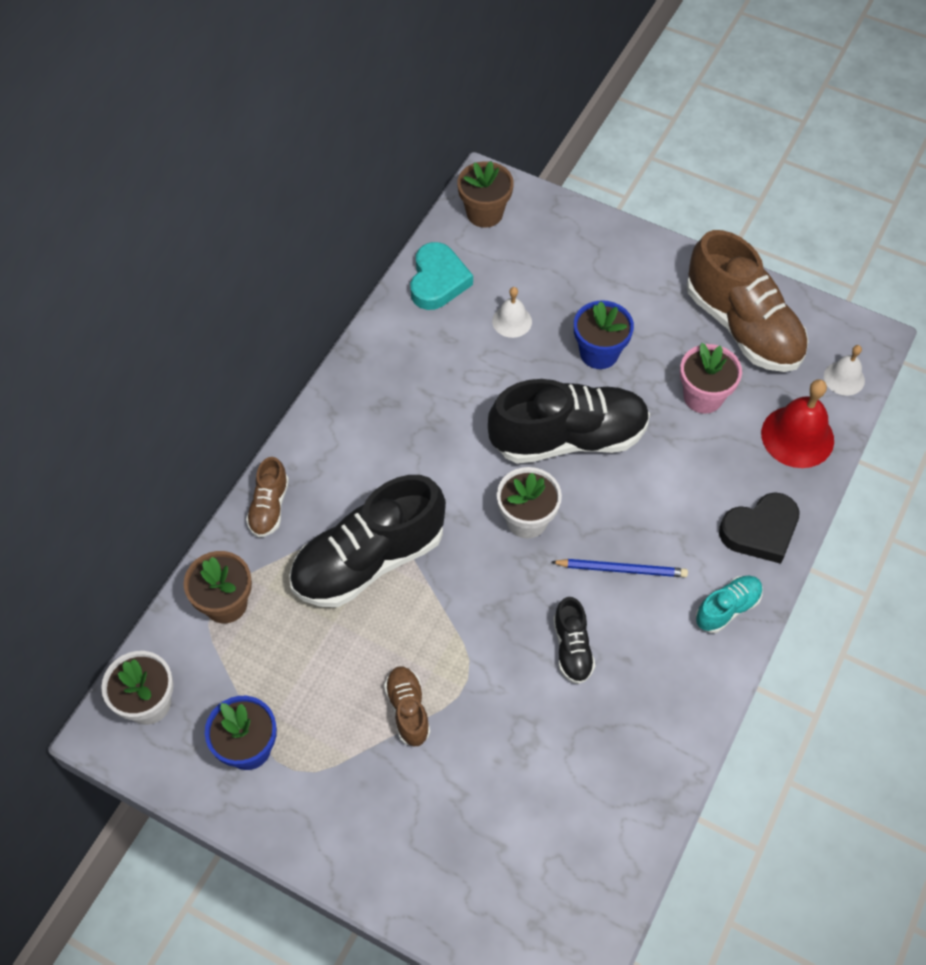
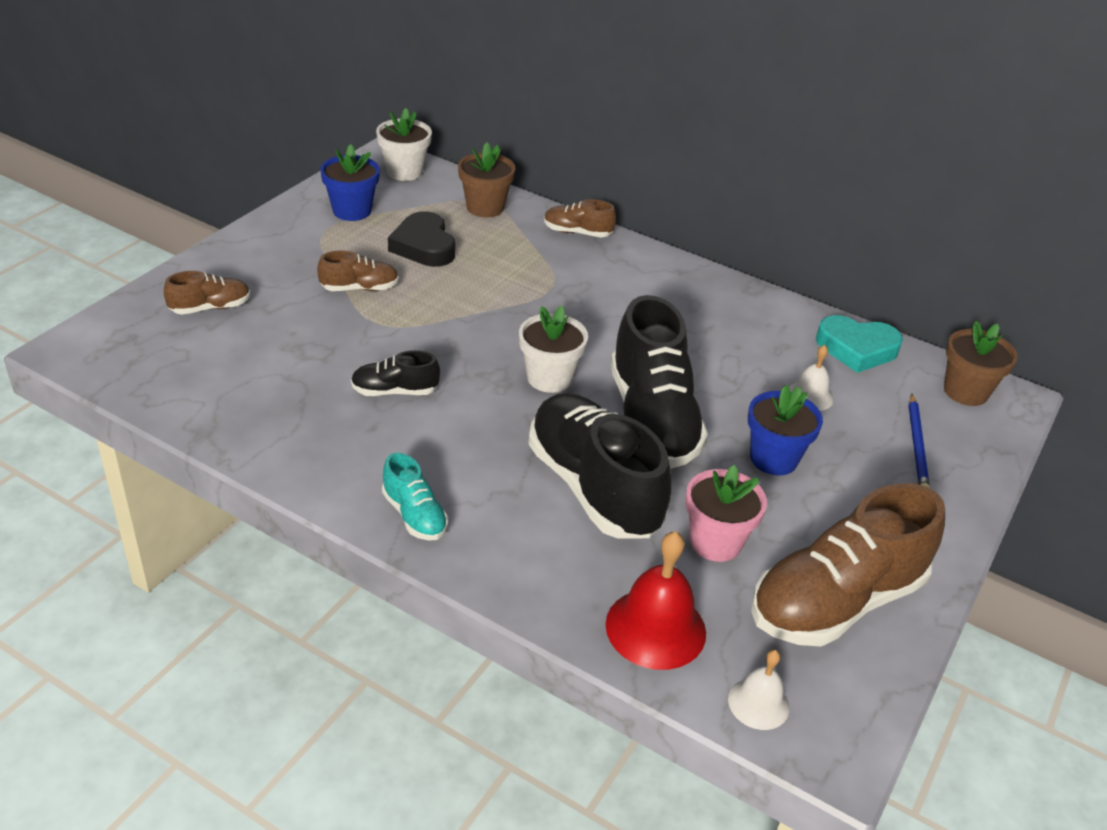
camera: 90 degrees right, 20 degrees down
(368, 560) = (515, 279): black shoe -> black shoe (593, 487)
(468, 857) = (210, 308): none -> brown shoe
(622, 569) = (480, 438): blue pencil -> blue pencil (917, 446)
(760, 531) = (514, 563): black heart -> black heart (424, 246)

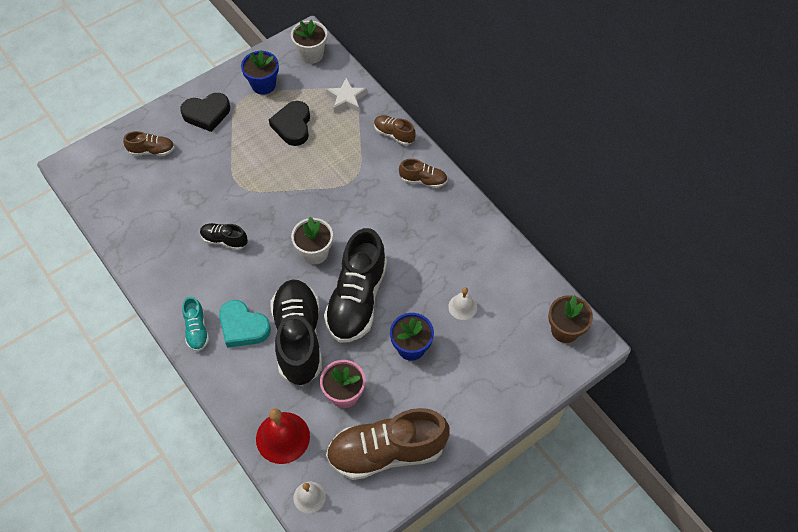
camera: 25 degrees right, 20 degrees up
(280, 253) = (207, 114): none -> black heart
(359, 288) = (239, 154): brown shoe -> brown shoe (423, 180)
(485, 207) = (346, 99): brown flower pot -> white star
(856, 349) = (516, 277): turquoise heart -> turquoise heart (243, 327)
(917, 446) = (504, 362): blue pencil -> none

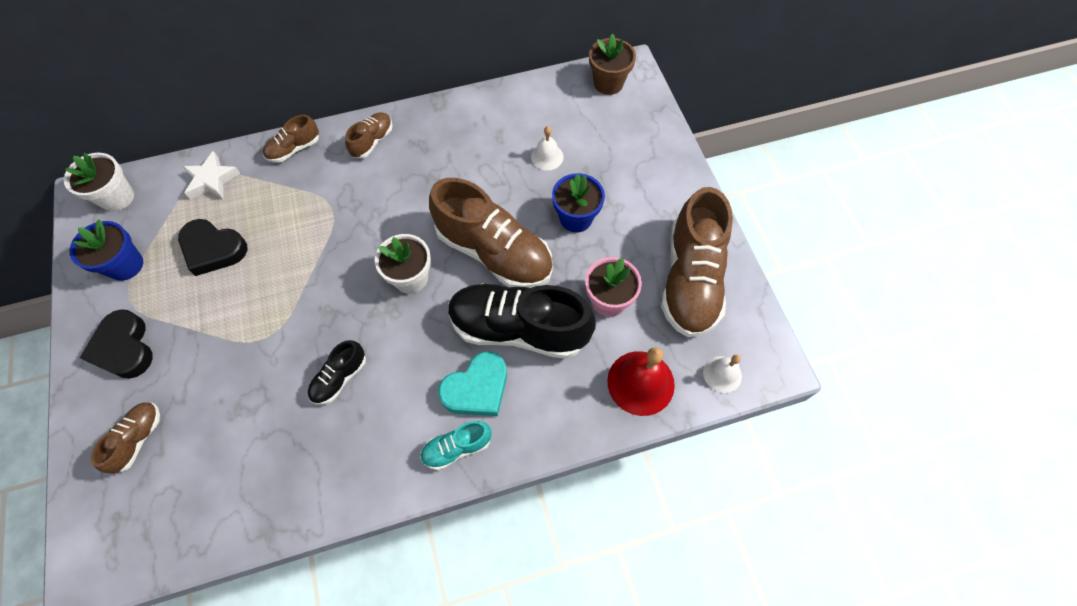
camera: 70 degrees left, 5 degrees up
(197, 330) = (457, 448): turquoise shoe -> turquoise shoe turned 150 degrees clockwise
(207, 114) = (124, 348): black heart -> black heart turned 150 degrees clockwise
(357, 299) = (494, 252): black shoe -> brown shoe

